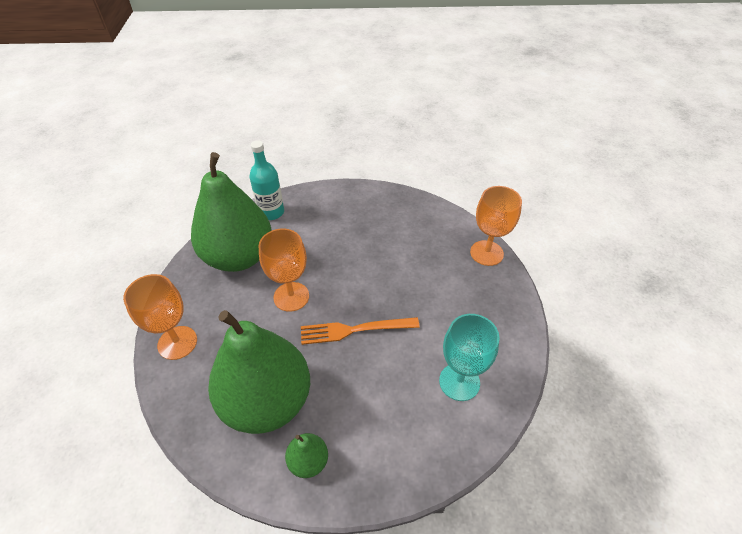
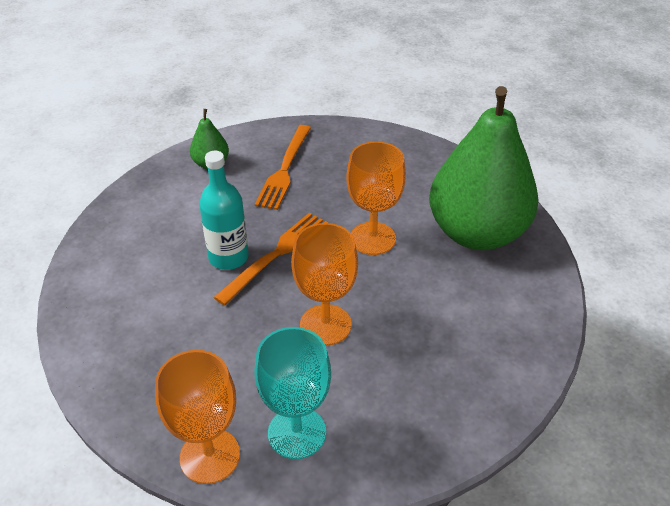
camera: 135 degrees right, 5 degrees down
(177, 342) = (406, 152): orange goblet -> orange goblet (325, 325)
(267, 401) = (284, 169): green pear -> orange fork
(271, 212) = (532, 297): turquoise bottle -> turquoise bottle (228, 257)
(459, 382) = (131, 282): turquoise goblet -> turquoise goblet (297, 432)

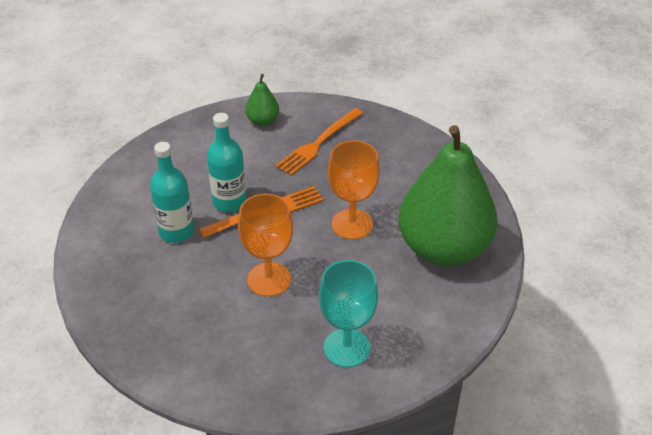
camera: 25 degrees right, 0 degrees up
(188, 309) = (176, 231): none -> turquoise bottle
(210, 456) = (129, 341): orange goblet -> none
(297, 432) = (197, 349): turquoise goblet -> turquoise goblet (346, 348)

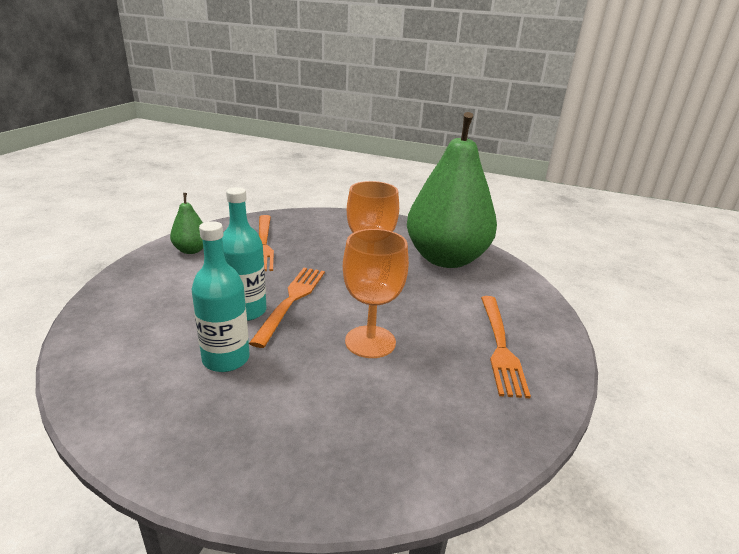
camera: 50 degrees left, 15 degrees down
(346, 348) = (500, 346): turquoise goblet -> orange fork

